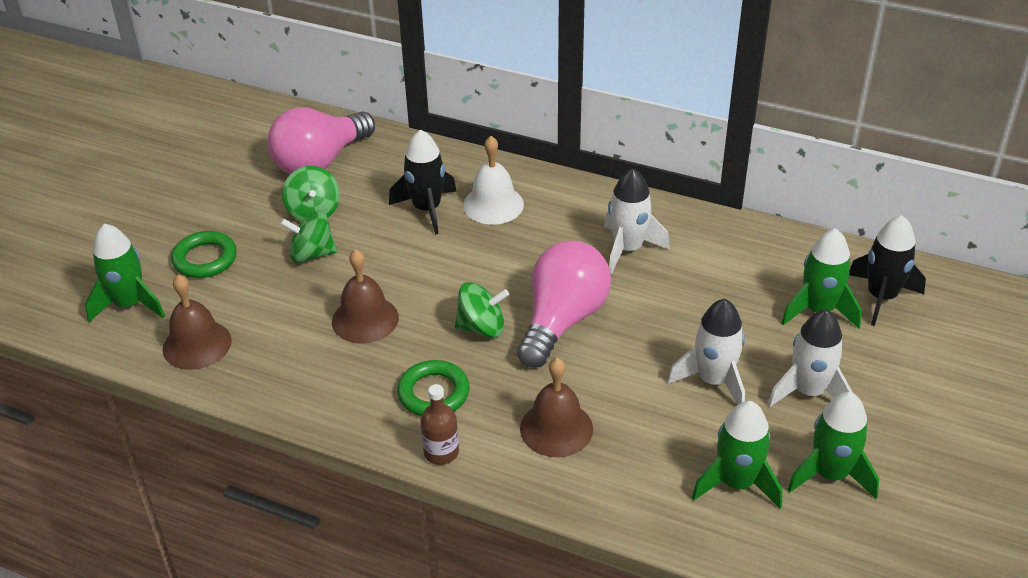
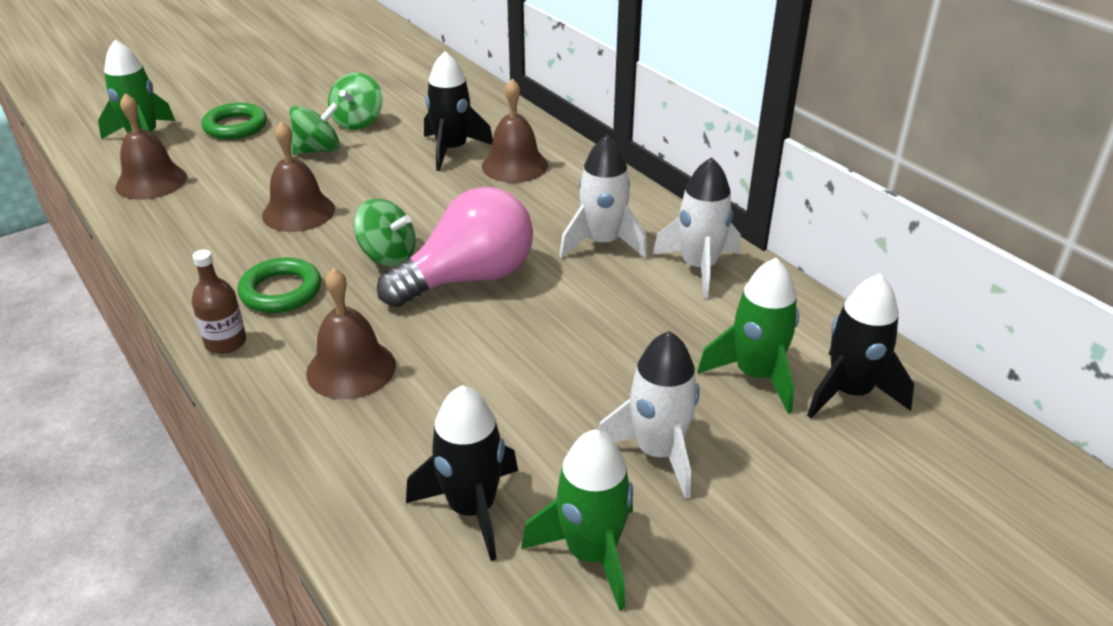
camera: 30 degrees right, 5 degrees down
(312, 254) = (318, 150): green spinning top -> green spinning top turned 120 degrees clockwise
(320, 161) = (407, 90): pink light bulb -> none
(493, 204) = (514, 165): white bell -> brown bell
(713, 381) = (560, 394): white rocket -> white rocket (699, 267)
(736, 483) = (472, 508): green rocket -> black rocket

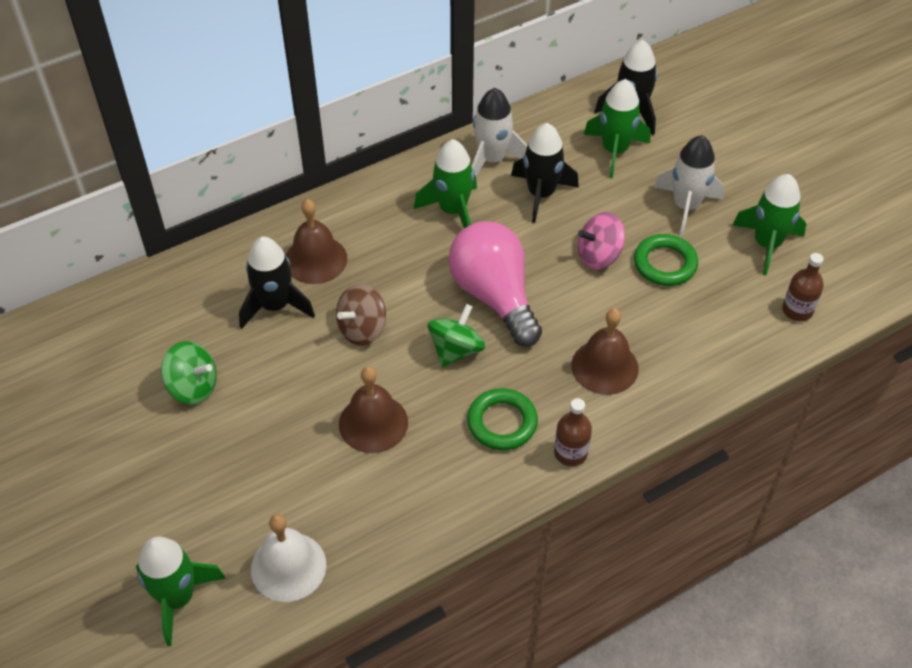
camera: 85 degrees left, 15 degrees up
(151, 181) = (288, 566): brown bell -> white bell
(235, 126) = (173, 504): green ring -> green ring (665, 264)
(318, 150) = (250, 418): green spinning top -> none
(420, 197) = (362, 329): none -> brown spinning top
(444, 588) = (797, 310): none -> brown bottle
(472, 508) = (737, 297): black rocket -> black rocket (541, 194)
(542, 362) = (599, 256): none -> pink spinning top
(602, 243) = (453, 210): white rocket -> green rocket

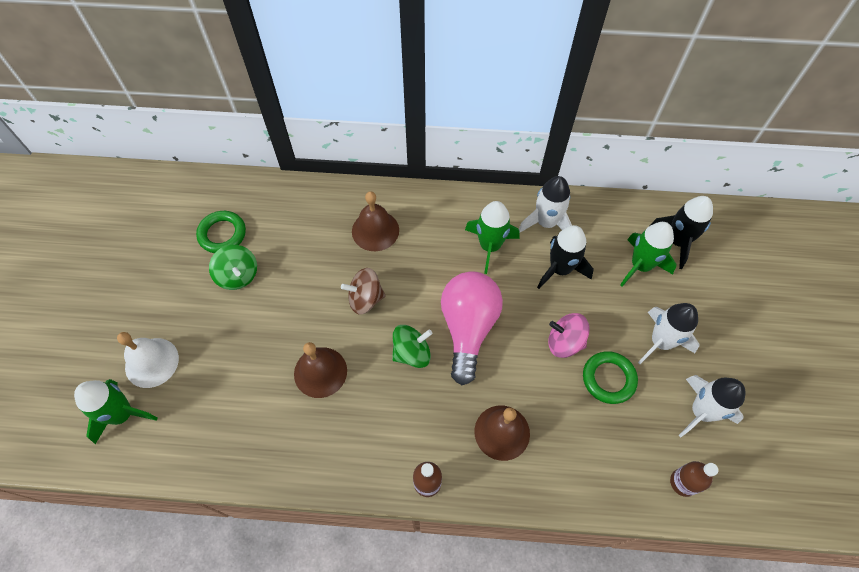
camera: 35 degrees right, 10 degrees up
(275, 306) = (326, 249): black rocket -> none
(288, 566) = (195, 438): white bell -> white bell (152, 362)
(502, 422) = (400, 428): green ring -> green ring (222, 234)
(766, 244) = (701, 412): green rocket -> white rocket

